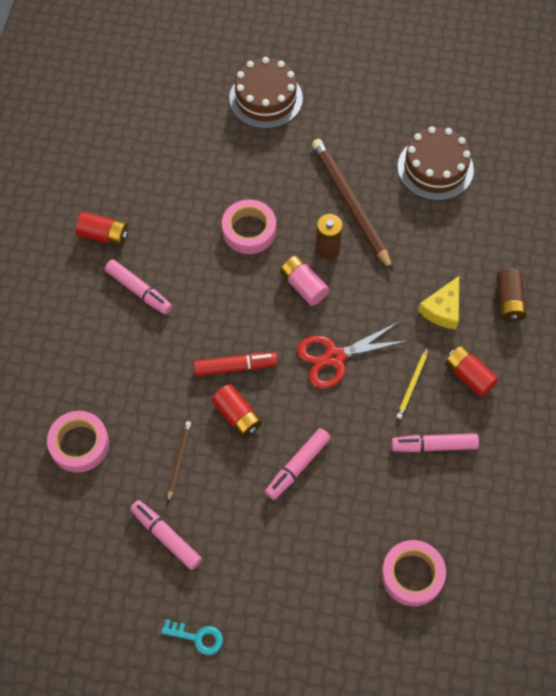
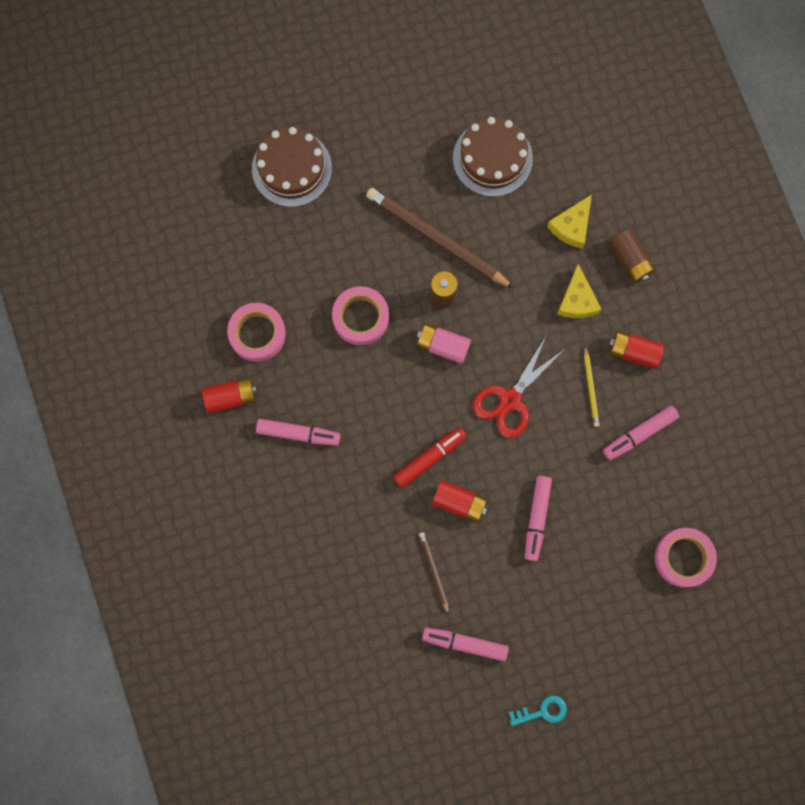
camera: 30 degrees left, 15 degrees up
(79, 444) = (339, 606): pink tape -> pink tape (257, 334)
(472, 250) = (572, 226): none -> yellow cheese

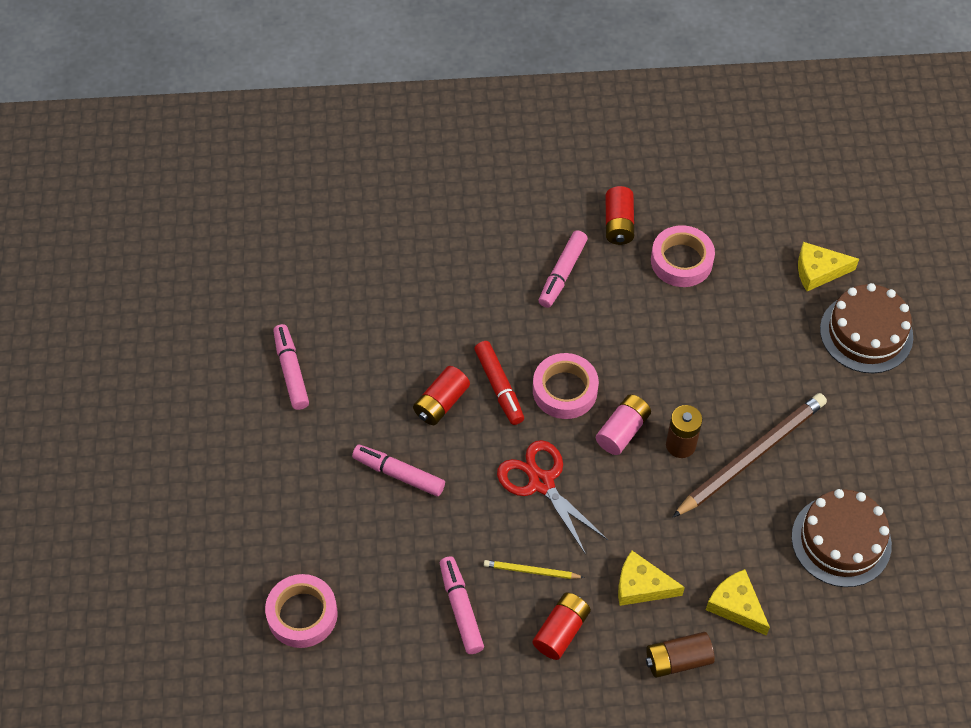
camera: 105 degrees right, 20 degrees down
(237, 217) = (818, 271): none -> yellow cheese
(361, 317) = (676, 359): pink tape -> pink tape (565, 390)
(433, 571) = (376, 361): brown pencil -> none
(465, 643) = (291, 371): pink marker -> pink marker turned 45 degrees counterclockwise
(542, 711) = (193, 425): turquoise key -> none

